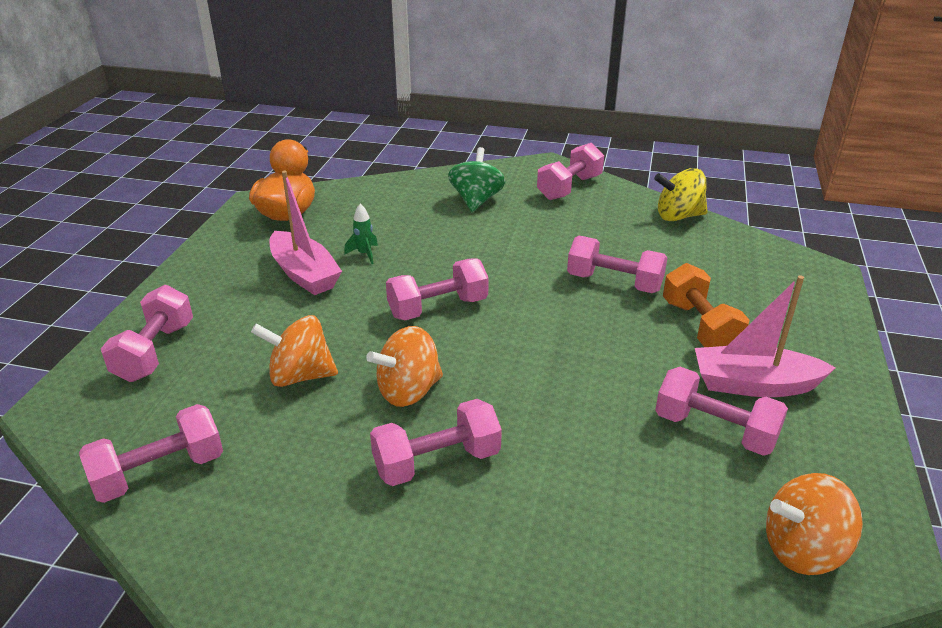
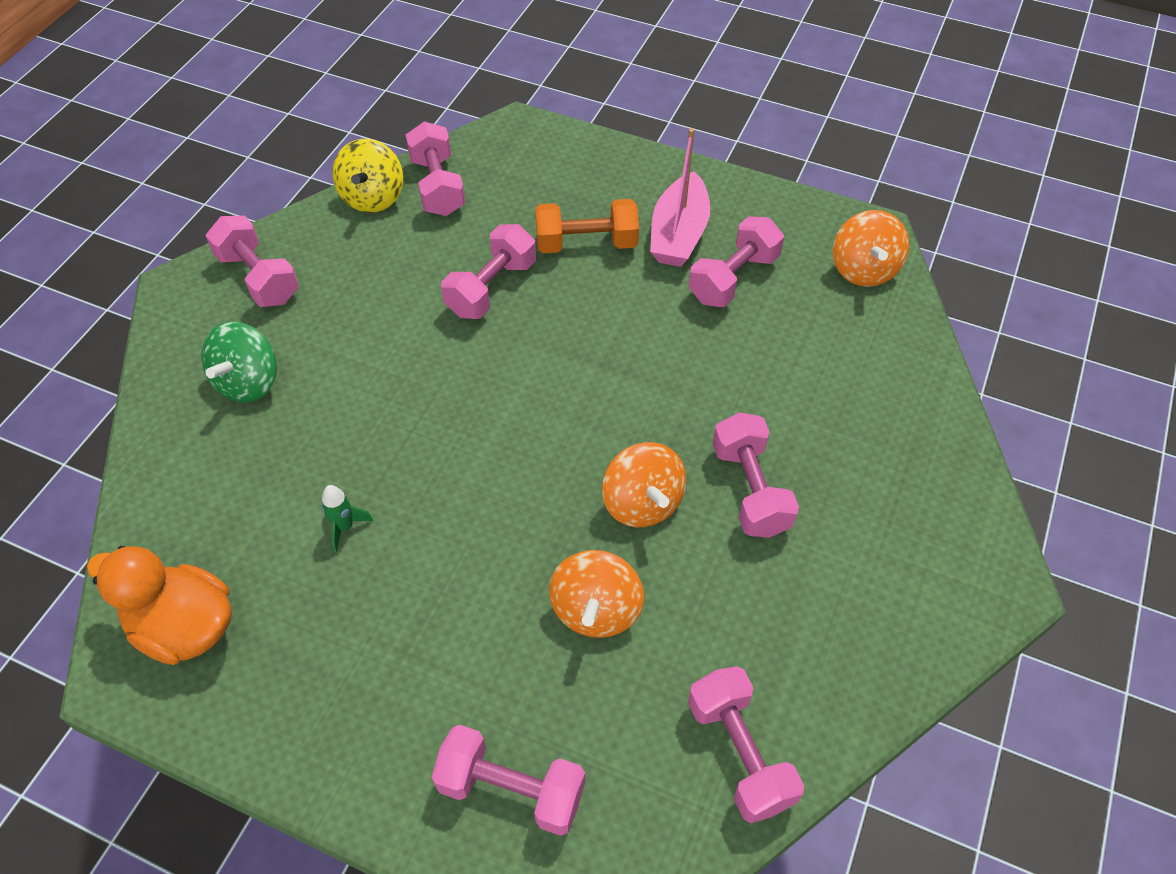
camera: 80 degrees left, 20 degrees up
(304, 274) = (373, 603): pink boat -> none
(438, 308) = (495, 458): pink dumbbell -> pink dumbbell (437, 186)
(476, 200) = (248, 382): green spinning top -> green spinning top turned 90 degrees counterclockwise

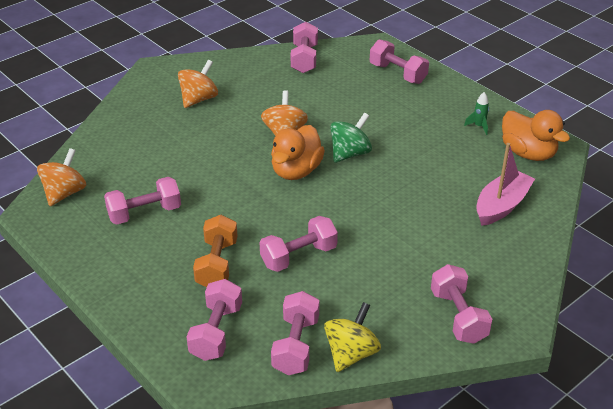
camera: 155 degrees left, 15 degrees down
(248, 382) = (478, 250): green spinning top -> green spinning top (350, 153)
(345, 527) = (439, 166): green rocket -> green rocket (479, 126)
(575, 427) = (296, 171): none -> orange duck
(586, 244) = (217, 264): orange dumbbell -> orange dumbbell turned 75 degrees clockwise
(596, 610) = (332, 107): orange spinning top -> orange spinning top (199, 99)
(678, 234) = (152, 250): pink boat -> pink boat (501, 206)
(750, 489) = (229, 123): pink dumbbell -> pink dumbbell (216, 332)

